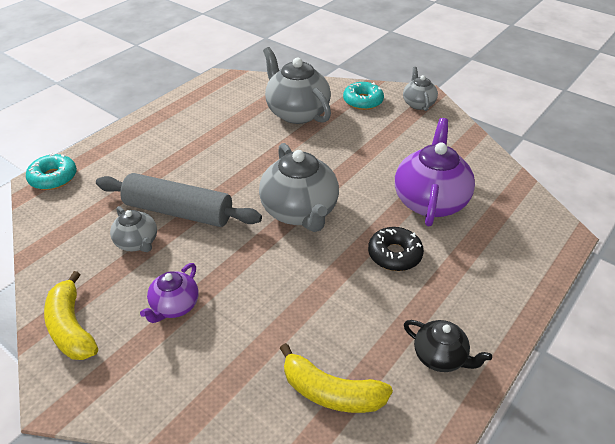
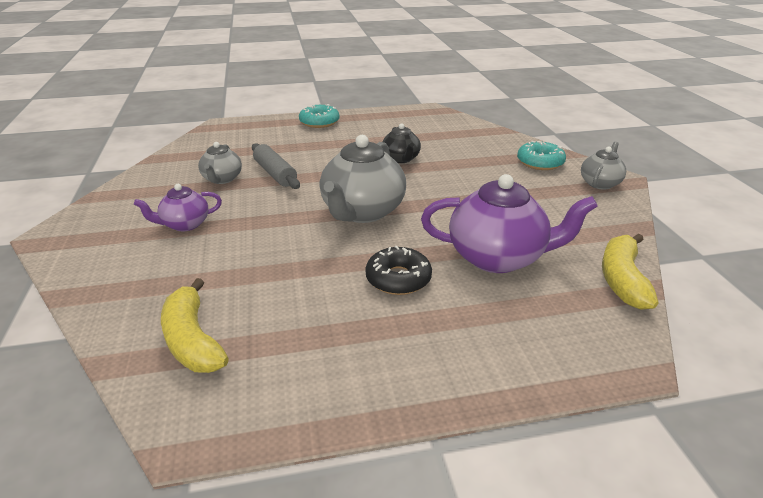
camera: 40 degrees right, 10 degrees down
(53, 178) = (231, 126): turquoise donut -> turquoise donut (319, 122)
(71, 327) = (115, 204): yellow banana -> yellow banana (622, 279)
(179, 211) = (275, 174): grey rolling pin -> grey rolling pin, size x0.64
(296, 112) = (462, 149): grey teapot -> none
(430, 201) = (498, 257): purple teapot -> purple teapot turned 45 degrees clockwise
(440, 357) = (318, 377): black teapot -> black teapot (401, 159)

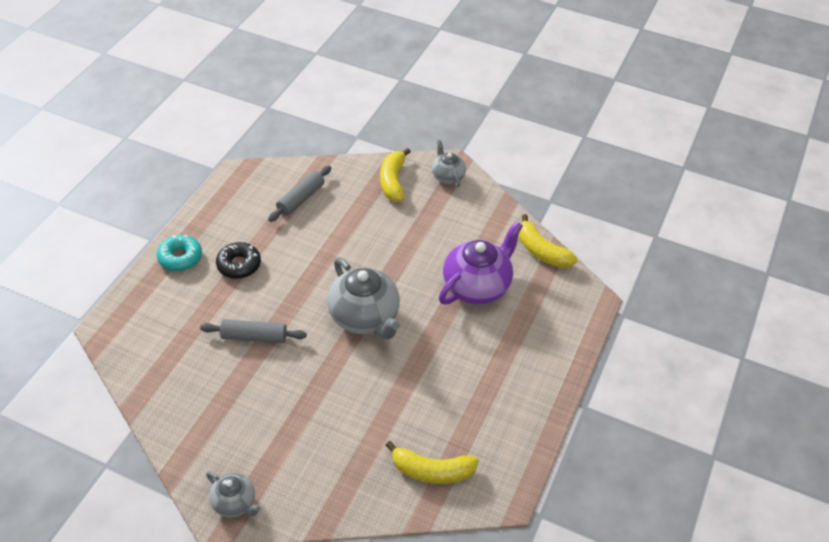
camera: 55 degrees left, 15 degrees up
(185, 224) = (285, 427): purple teapot -> none
(222, 179) = (228, 374): grey teapot -> grey teapot (235, 503)
(398, 279) = (457, 345): black donut -> black donut (239, 265)
(401, 159) = (309, 249): black teapot -> none
(447, 137) = (301, 199): none -> grey rolling pin
(540, 162) = (393, 181): turquoise donut -> yellow banana

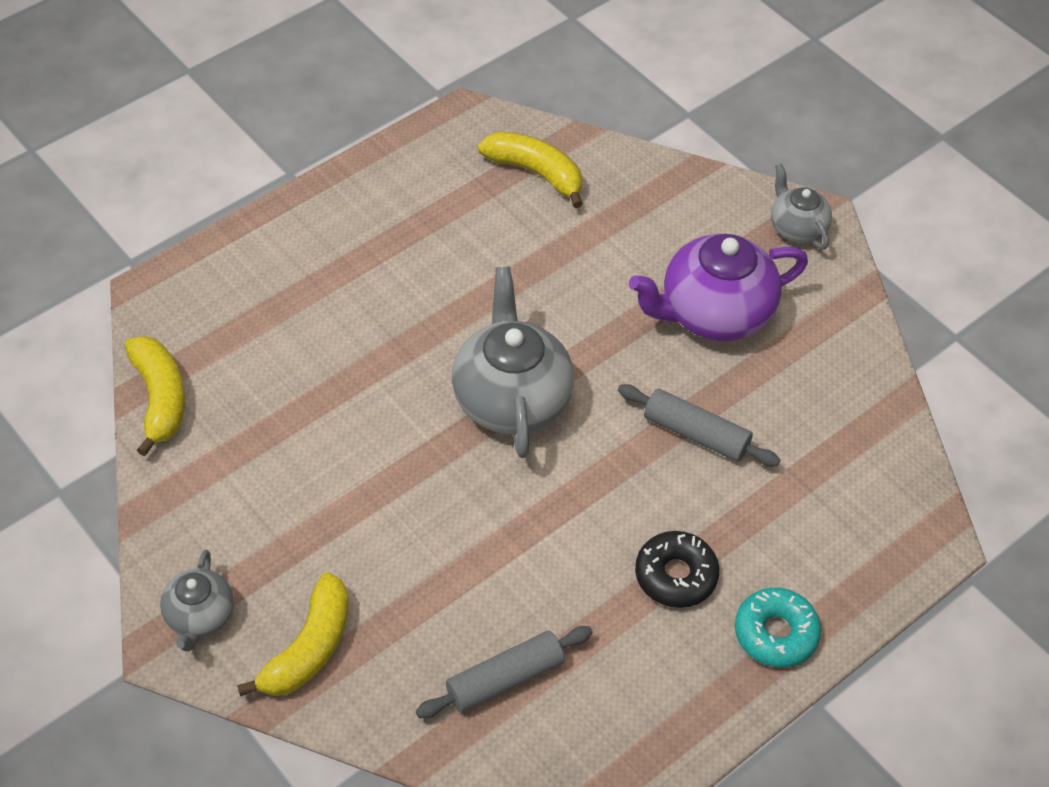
camera: 155 degrees left, 5 degrees up
(477, 286) = (307, 381): purple teapot -> purple teapot (714, 313)

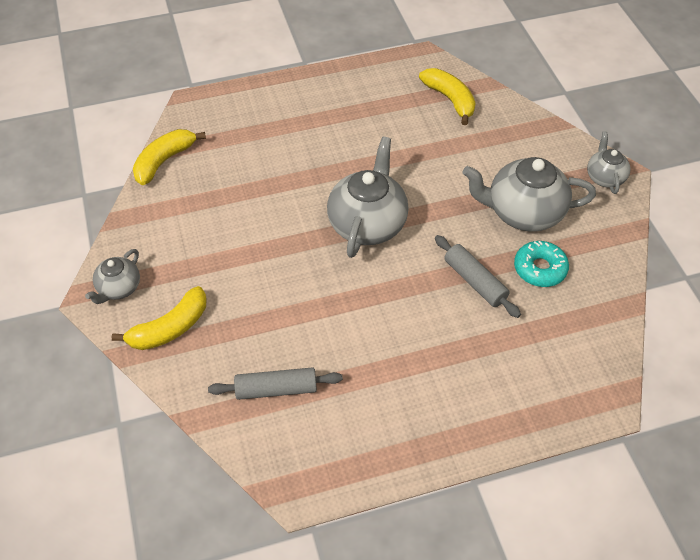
camera: 25 degrees right, 0 degrees up
(160, 399) = (164, 161): yellow banana -> yellow banana turned 150 degrees counterclockwise
(675, 575) = (417, 364): black donut -> none
(714, 313) = (523, 212): purple teapot -> grey teapot
(775, 633) = (466, 424): turquoise donut -> turquoise donut (539, 269)

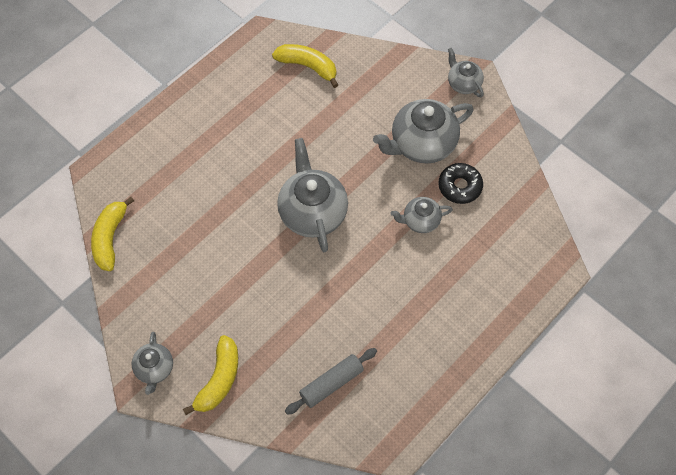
camera: 30 degrees left, 10 degrees up
(475, 281) = (420, 221): grey rolling pin -> grey teapot
(539, 269) = (460, 186): turquoise donut -> black donut

